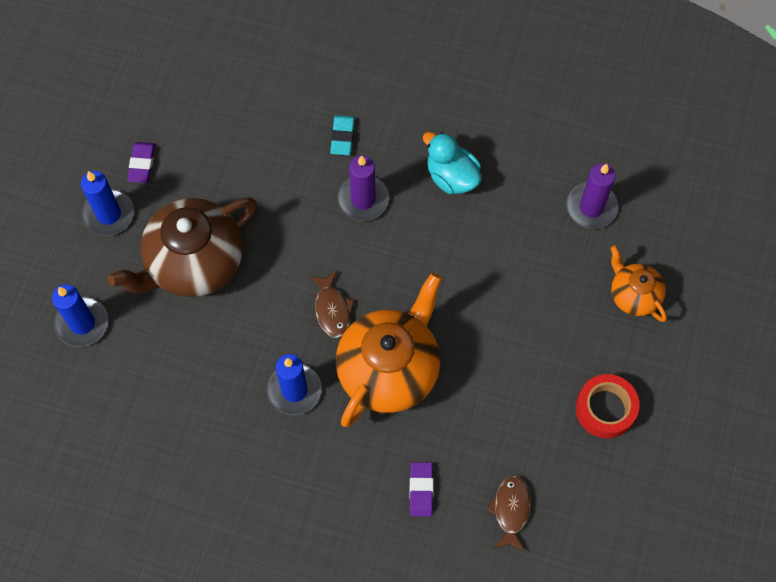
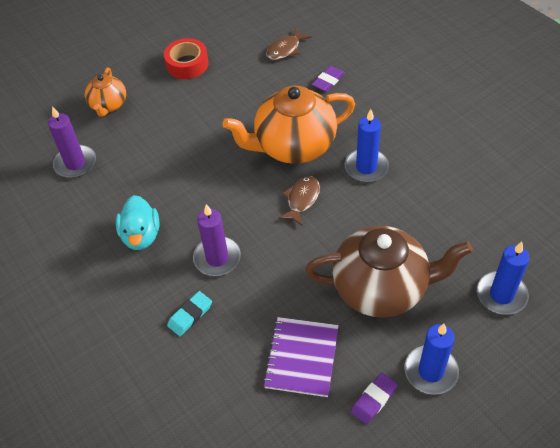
camera: 140 degrees left, 15 degrees down
(222, 160) = (302, 357): none -> purple notebook

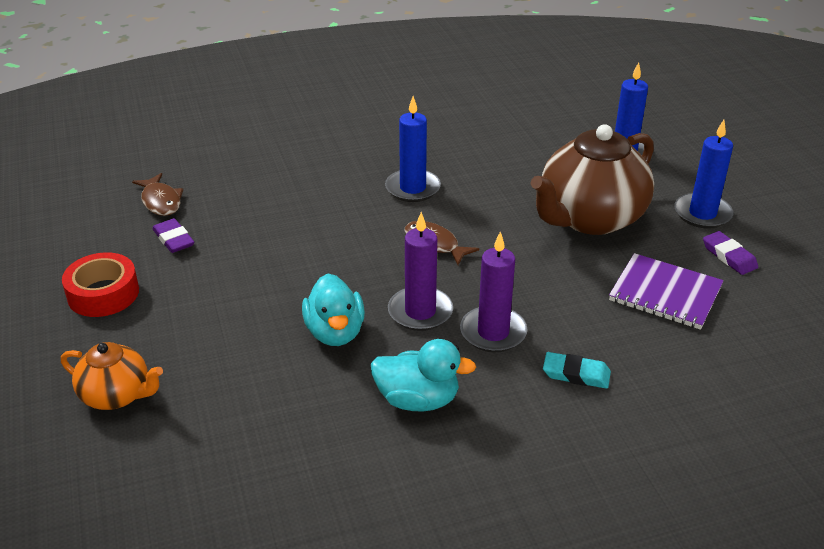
camera: 75 degrees left, 15 degrees down
(75, 163) = (221, 456): purple candle -> purple candle (420, 312)
(189, 177) = (335, 332): none -> turquoise duck
(190, 315) = (576, 374): turquoise eraser -> turquoise eraser turned 45 degrees counterclockwise
(293, 146) = (342, 232): orange teapot -> none
(328, 81) = (250, 182): purple eraser -> purple eraser (173, 239)
(382, 288) = (590, 218): brown teapot -> brown teapot turned 150 degrees counterclockwise

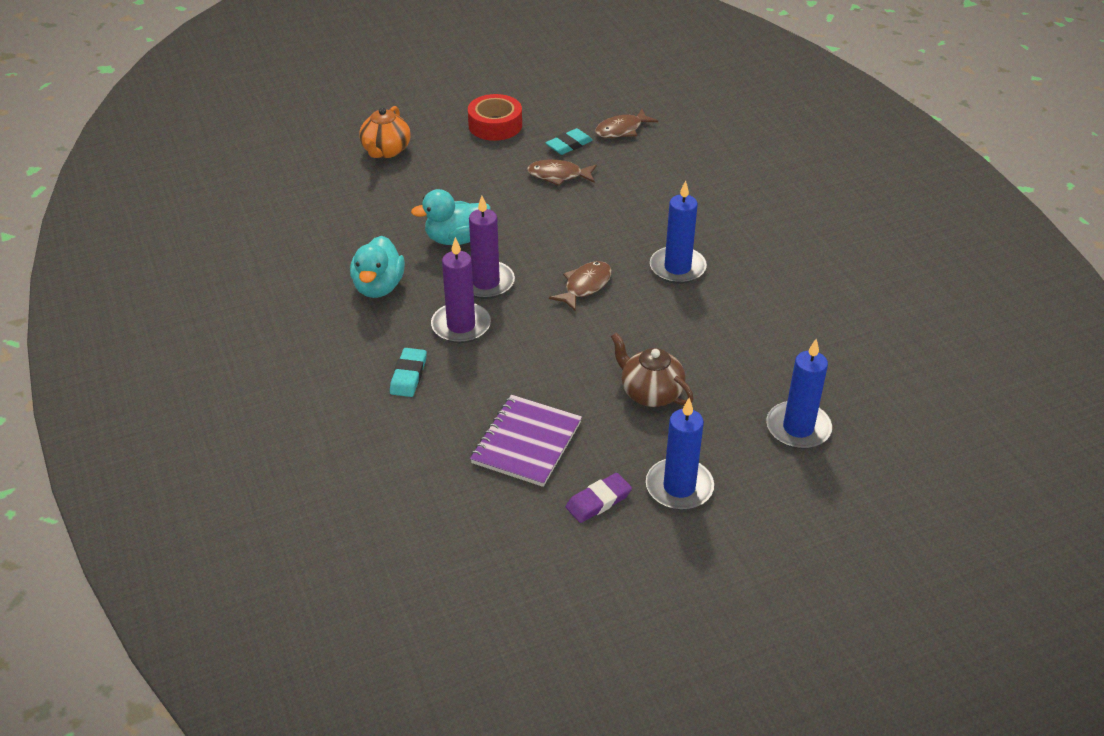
camera: 85 degrees right, 5 degrees up
(173, 239) = (569, 145): purple eraser -> turquoise eraser
(233, 250) = (558, 175): none -> brown fish
(590, 218) = (650, 393): brown teapot -> brown teapot, size x0.53

